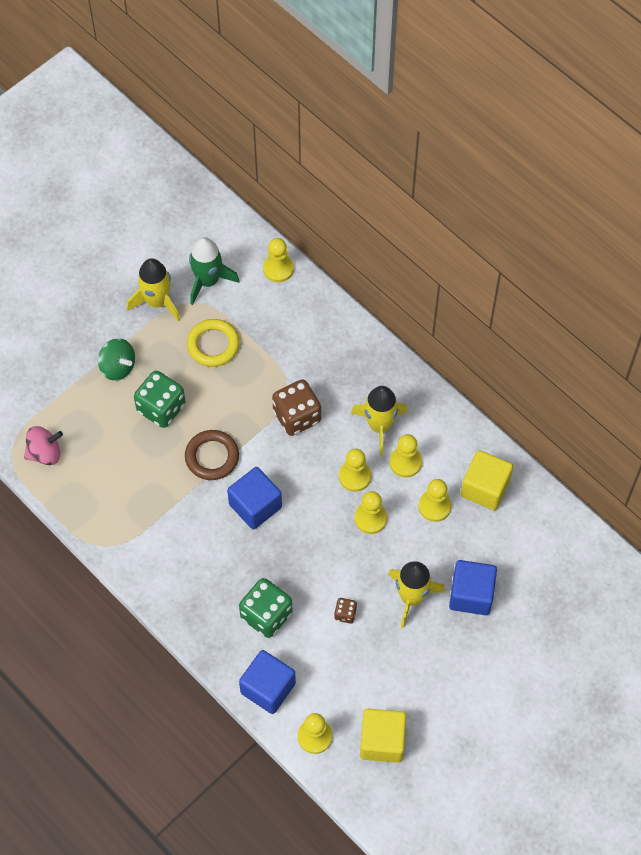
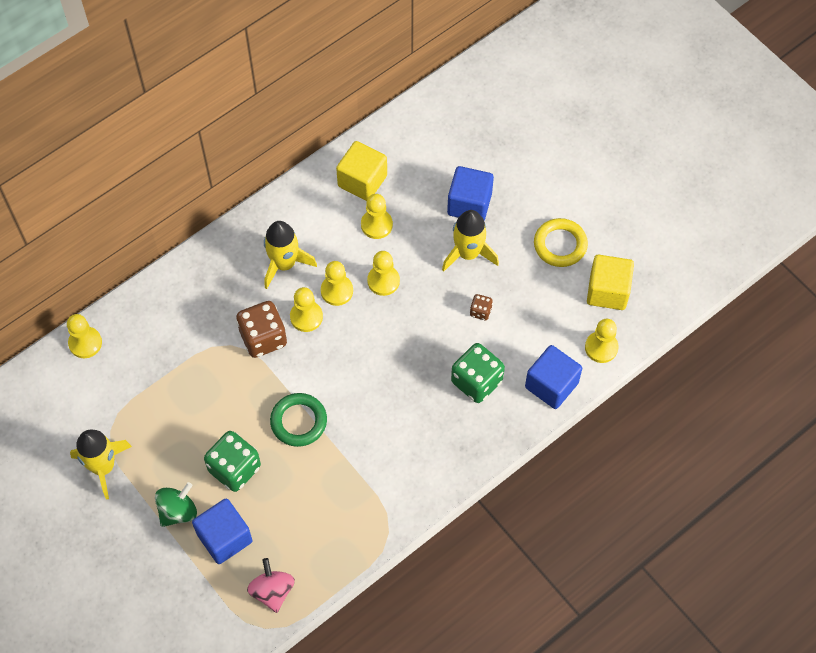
camera: 85 degrees left, 0 degrees up
(208, 281) = (86, 413): green rocket -> none
(212, 457) = (298, 421): brown ring -> green ring
(213, 345) = (167, 413): yellow ring -> yellow ring (560, 245)
(255, 506) = (358, 384): blue cube -> blue cube (224, 538)
(405, 462) = (327, 245): yellow pawn -> yellow pawn (306, 317)

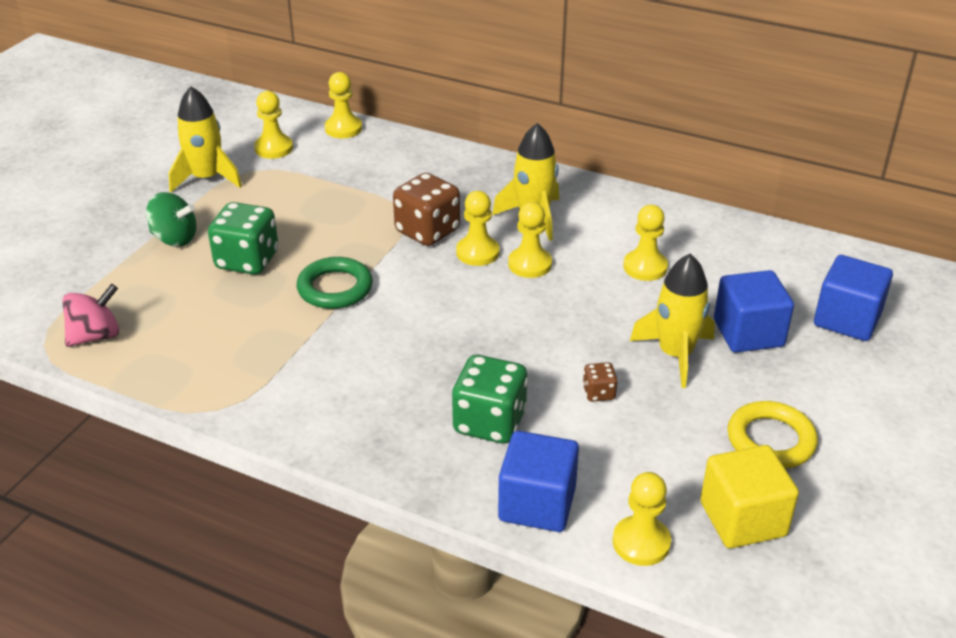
camera: 65 degrees right, 25 degrees down
(224, 538) = (154, 280): blue cube -> blue cube (847, 319)
(362, 181) = (693, 239): yellow cube -> none
(383, 281) = (573, 295): yellow pawn -> yellow pawn (274, 148)

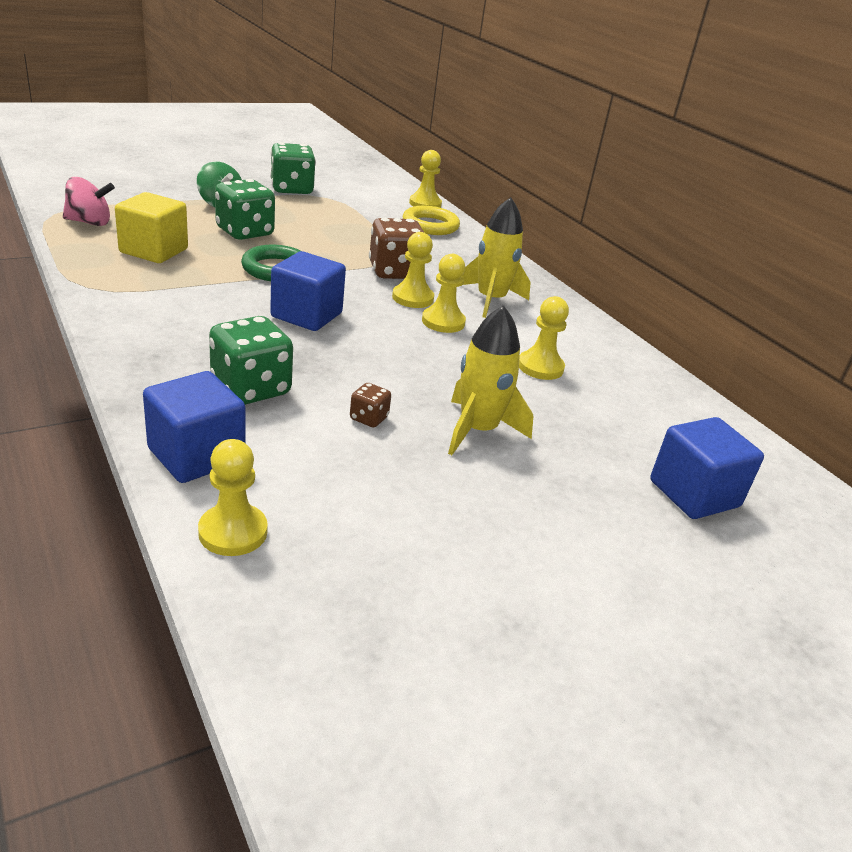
camera: 30 degrees right, 5 degrees down
(206, 178) = (292, 189): yellow rocket -> green dice
(274, 148) = (360, 194): yellow pawn -> none
(742, 519) = (352, 574): yellow cube -> yellow cube (154, 251)
(748, 333) = (572, 452): blue cube -> blue cube (306, 315)
(770, 440) = (475, 534): yellow ring -> yellow ring (430, 225)

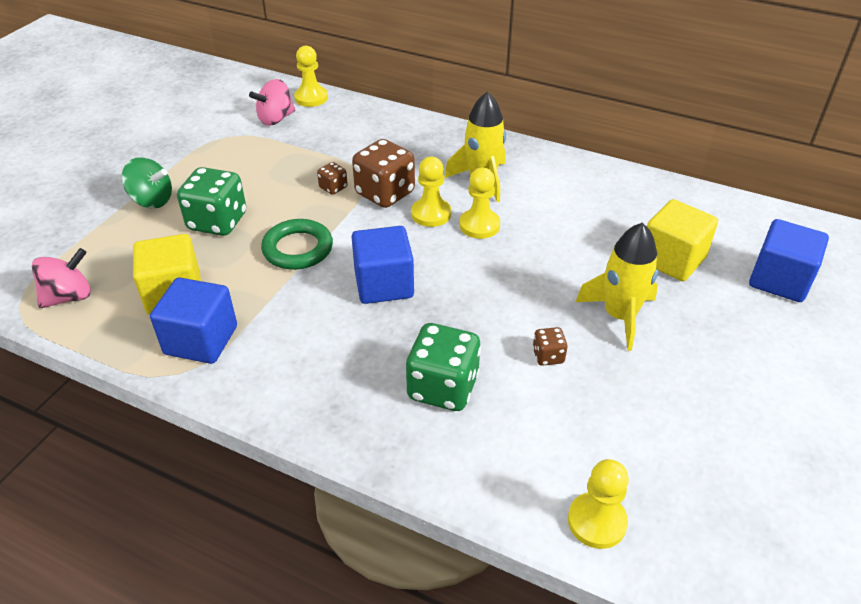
camera: 30 degrees left, 10 degrees up
(196, 455) = (490, 477): blue cube -> blue cube (201, 340)
(292, 189) = (185, 143): green dice -> none
(359, 252) = (333, 188): none -> brown dice
(378, 203) = (276, 119): none -> pink spinning top
(430, 225) = (345, 122): yellow ring -> none
(540, 367) = (586, 228): yellow pawn -> none
(594, 424) = (672, 260): none -> yellow cube

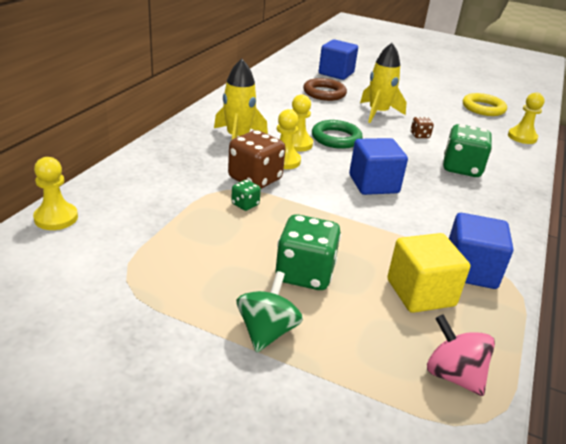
camera: 95 degrees left, 10 degrees down
(276, 119) = (97, 243): pink spinning top -> none
(298, 249) = (339, 223): green ring -> green ring (336, 138)
(333, 188) = (245, 204): brown dice -> green dice
(672, 260) = (324, 93): yellow cube -> brown ring
(727, 490) = (483, 108): none -> yellow ring

